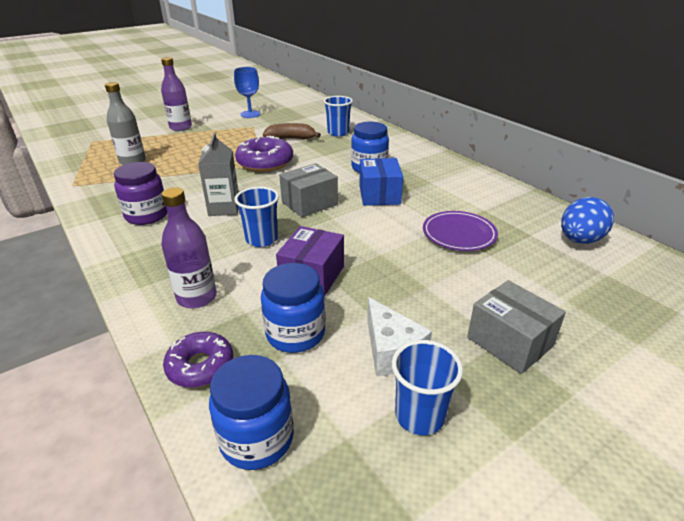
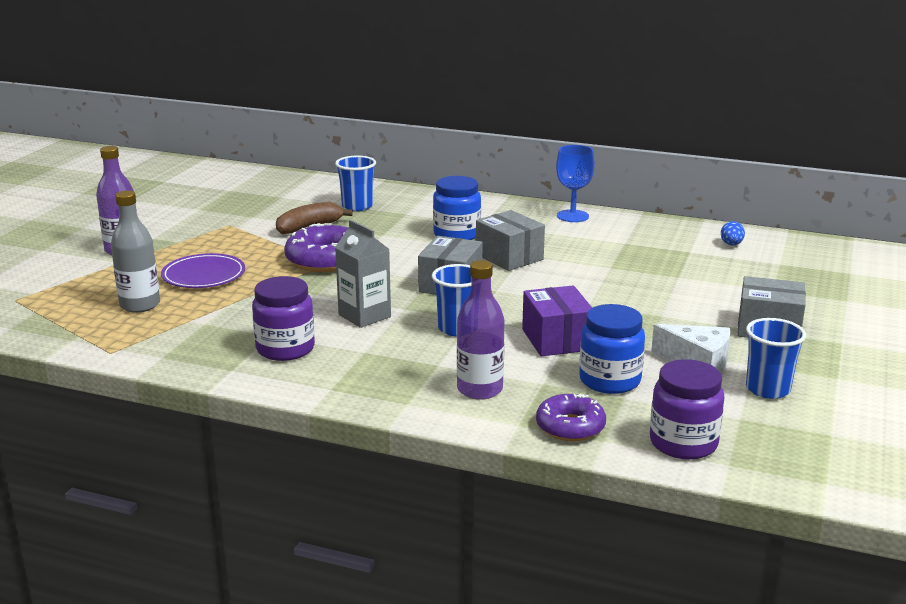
camera: 35 degrees left, 10 degrees down
(250, 114) = (195, 211): blue goblet -> blue goblet (572, 216)
(257, 438) = (683, 443): blue jar -> purple jar
(379, 195) = (509, 257): blue box -> grey box
(459, 234) = (631, 268): purple plate -> purple plate (204, 275)
(579, 240) = (731, 244): blue egg -> blue egg, size x0.51

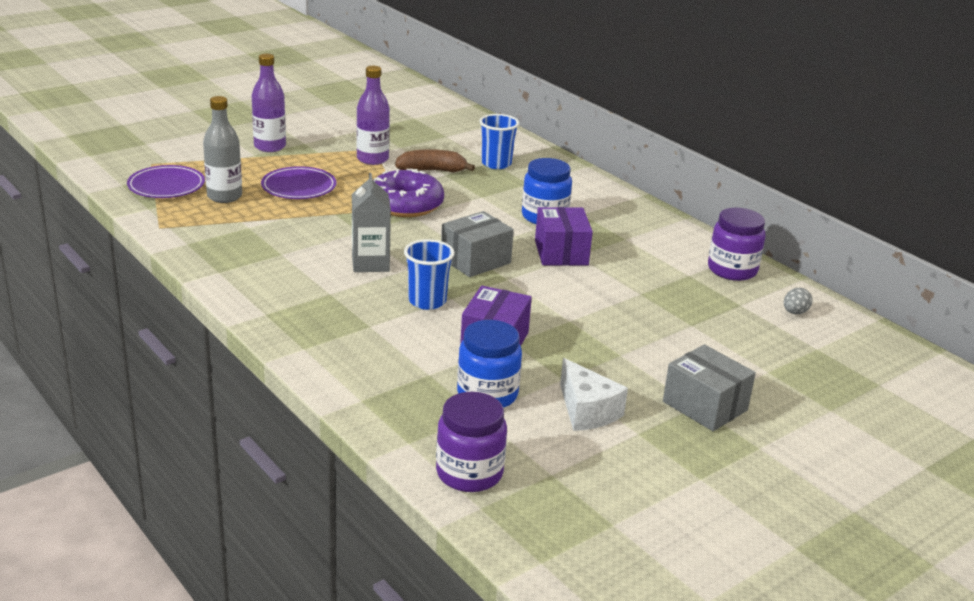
camera: 30 degrees right, 5 degrees up
(63, 314) = (166, 186): none -> purple plate
(285, 349) = (276, 269): purple jar -> purple jar (732, 270)
(479, 389) = (372, 359): purple bottle -> purple bottle (372, 159)
(509, 257) = (561, 253): grey box -> purple box
(570, 427) = (398, 419): purple donut -> none
(572, 216) = (676, 233): blue goblet -> none
(731, 244) = (795, 312): blue egg -> grey egg
(768, 389) = (616, 460): blue cup -> none

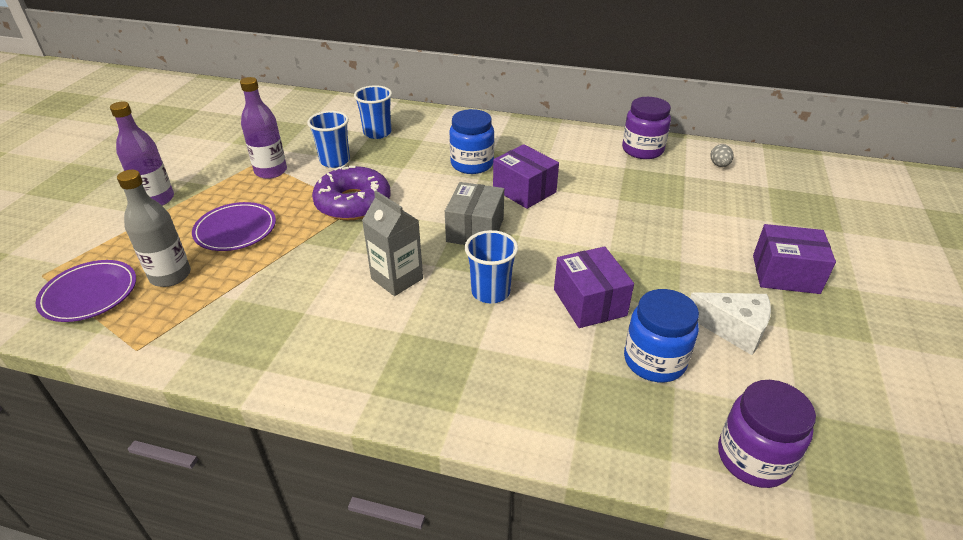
camera: 35 degrees left, 10 degrees up
(432, 170) = (335, 161): brown banana -> blue cup
(705, 406) = (785, 274): grey box -> purple box

